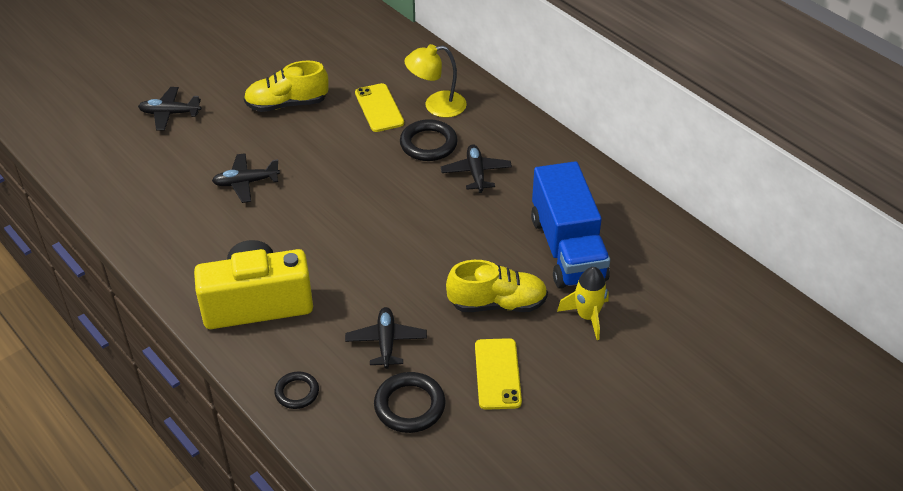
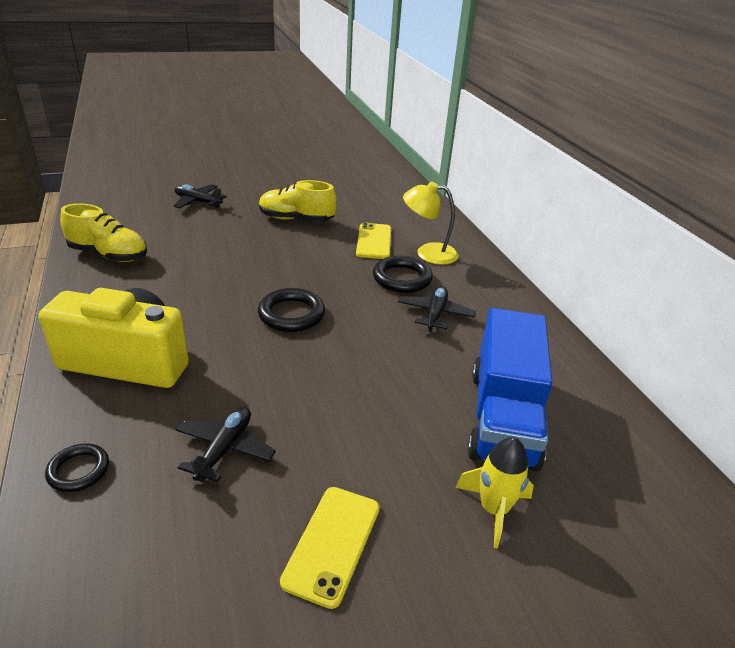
camera: 20 degrees right, 10 degrees down
(246, 183) = (213, 261): black plane -> none
(409, 406) = (191, 543): black ring -> black ring (291, 314)
(497, 303) = (384, 451): yellow shoe -> yellow shoe (109, 255)

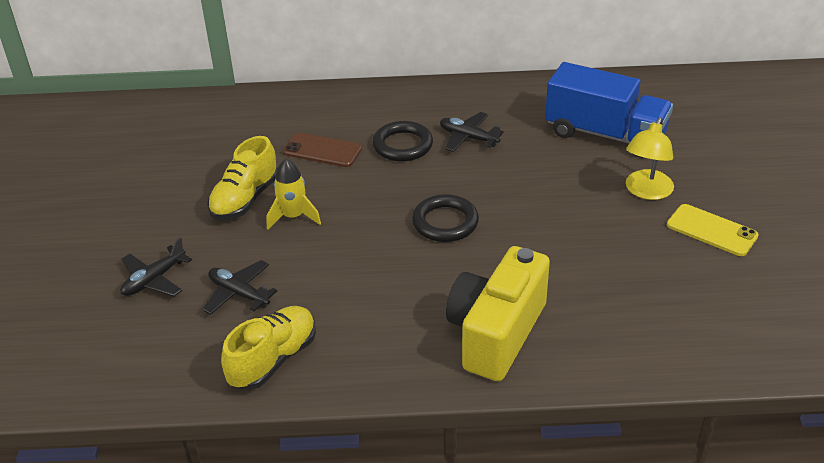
camera: 70 degrees left, 5 degrees up
(78, 470) = (636, 356): black ring -> none
(224, 449) = (621, 274): black plane -> black plane (239, 293)
(374, 241) = (322, 150): yellow phone -> brown phone
(428, 253) = (360, 120): yellow lamp -> yellow lamp (646, 191)
(493, 509) = (688, 159): yellow rocket -> yellow rocket (293, 216)

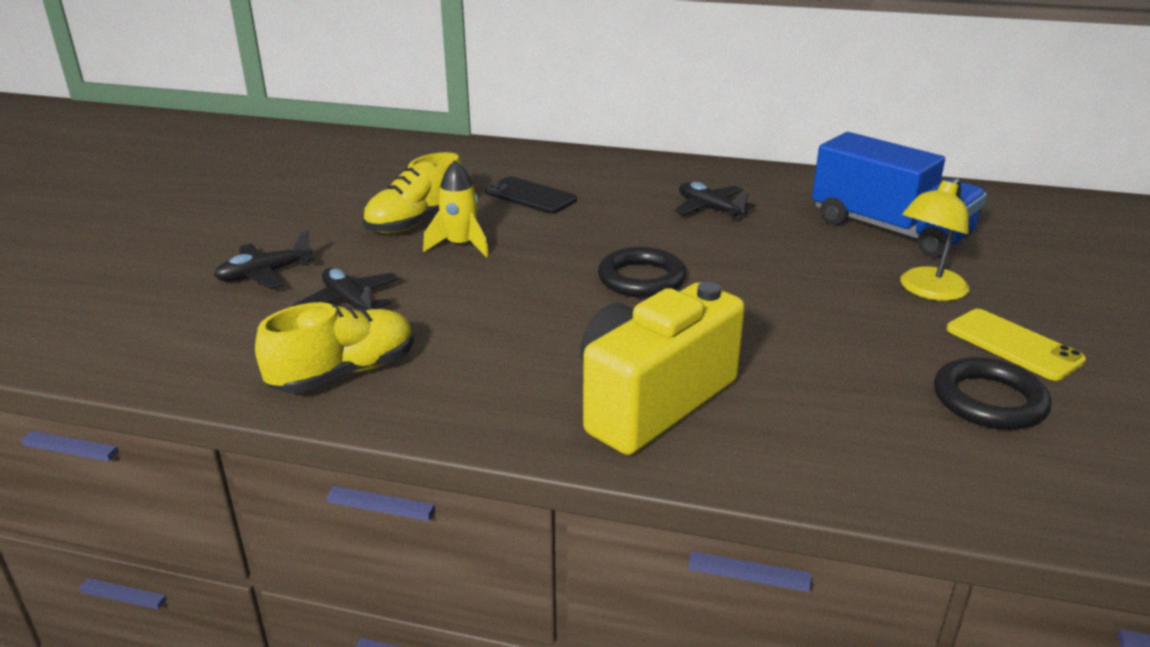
camera: 15 degrees right, 10 degrees down
(322, 150) = (530, 196): brown phone -> black phone
(402, 145) = (626, 205): black ring -> black ring (989, 400)

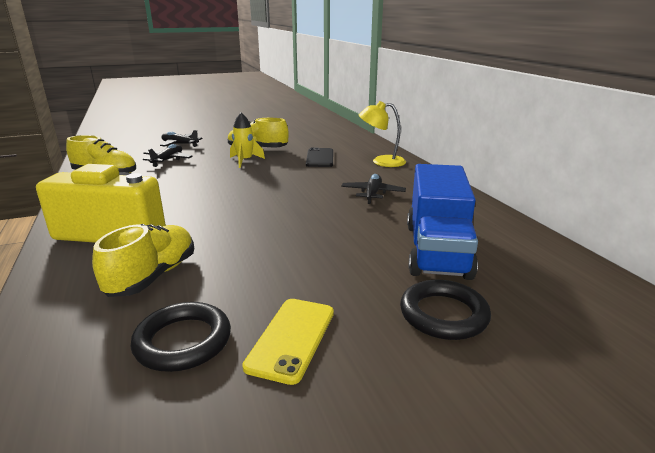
camera: 55 degrees right, 5 degrees down
(641, 279) = (254, 199): black ring -> black ring (443, 314)
(826, 394) = (153, 276): none -> yellow shoe
(927, 291) = (347, 283): yellow lamp -> yellow lamp (381, 161)

